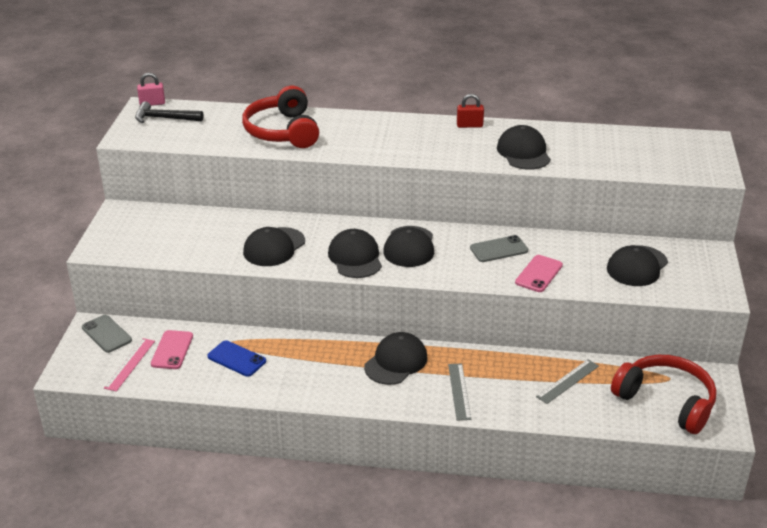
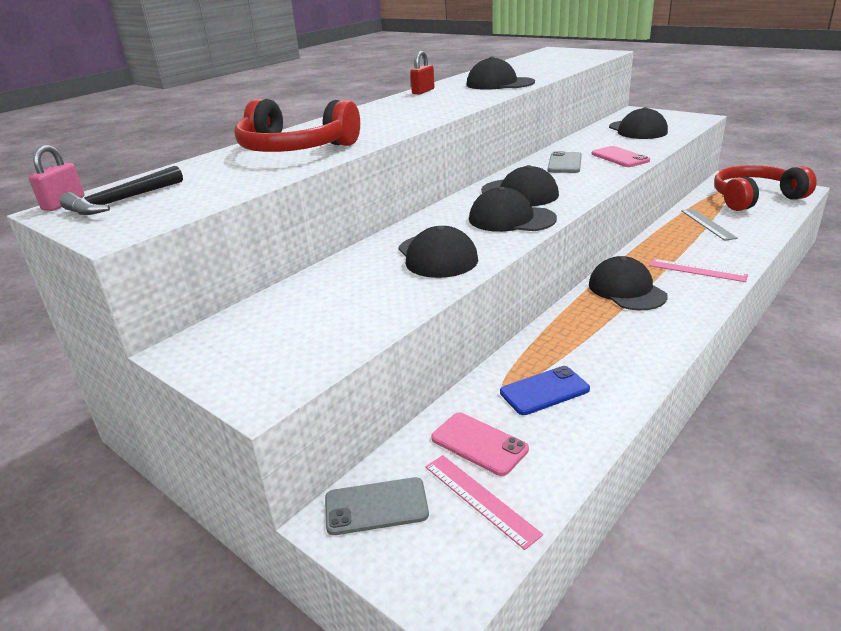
camera: 55 degrees left, 5 degrees down
(459, 391) = (697, 270): grey ruler -> pink ruler

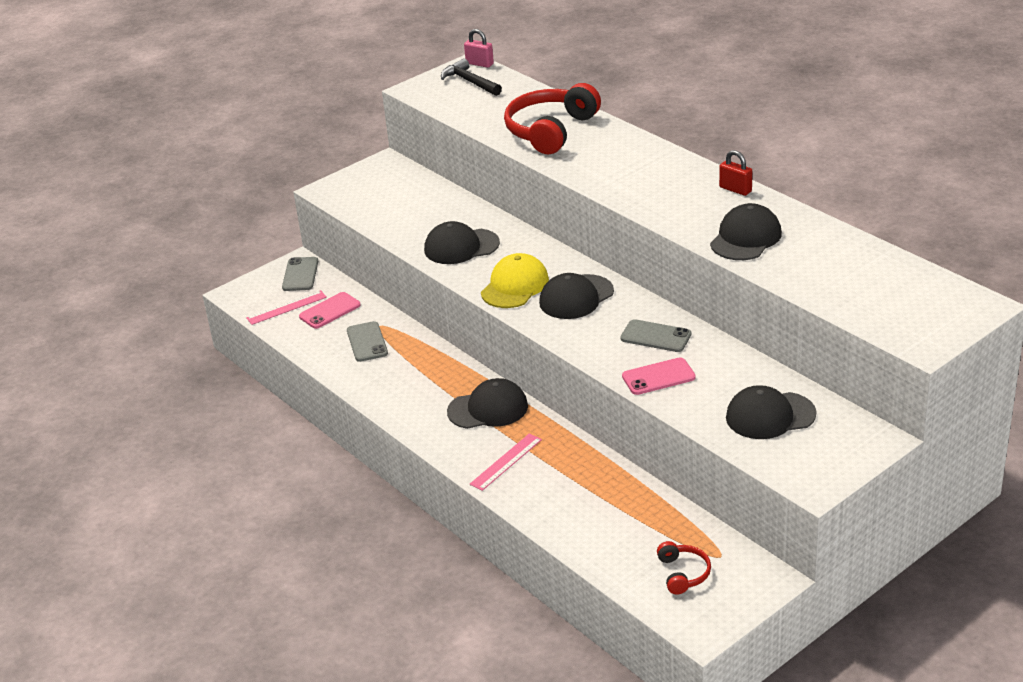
camera: 100 degrees right, 5 degrees up
(511, 219) = (515, 286): black cap -> yellow cap
(544, 391) = (367, 342): blue phone -> grey phone
(707, 224) = (615, 505): grey ruler -> none
(754, 198) = (683, 573): red headphones -> red headphones, size x0.48

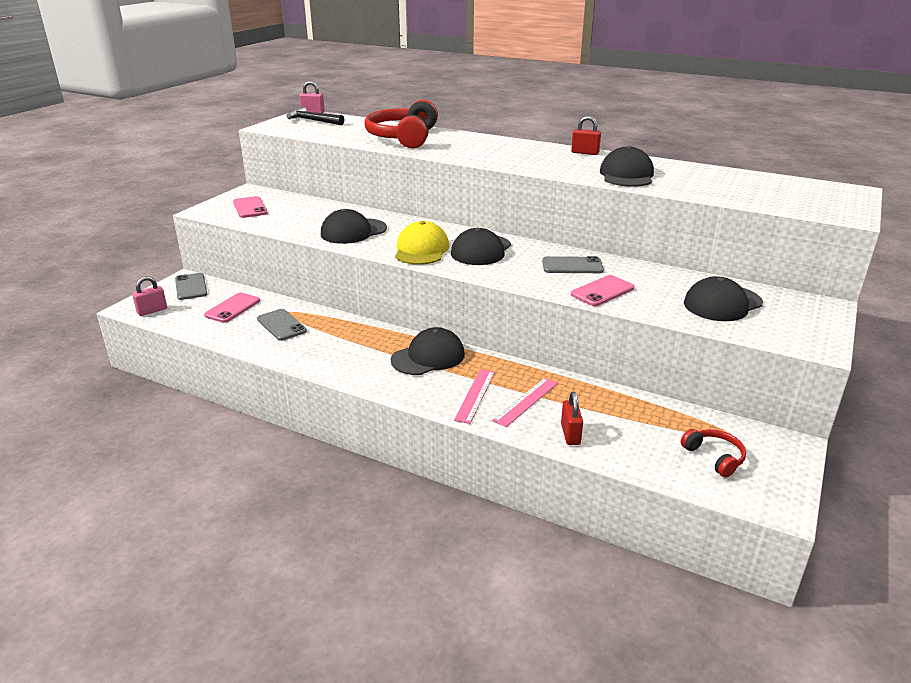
camera: 25 degrees left, 5 degrees down
(253, 301) = (152, 311): none -> pink padlock
(286, 307) = (188, 311): pink ruler -> pink ruler (526, 401)
(374, 191) = (250, 208): none -> pink phone
(566, 521) = (570, 434): none -> red padlock

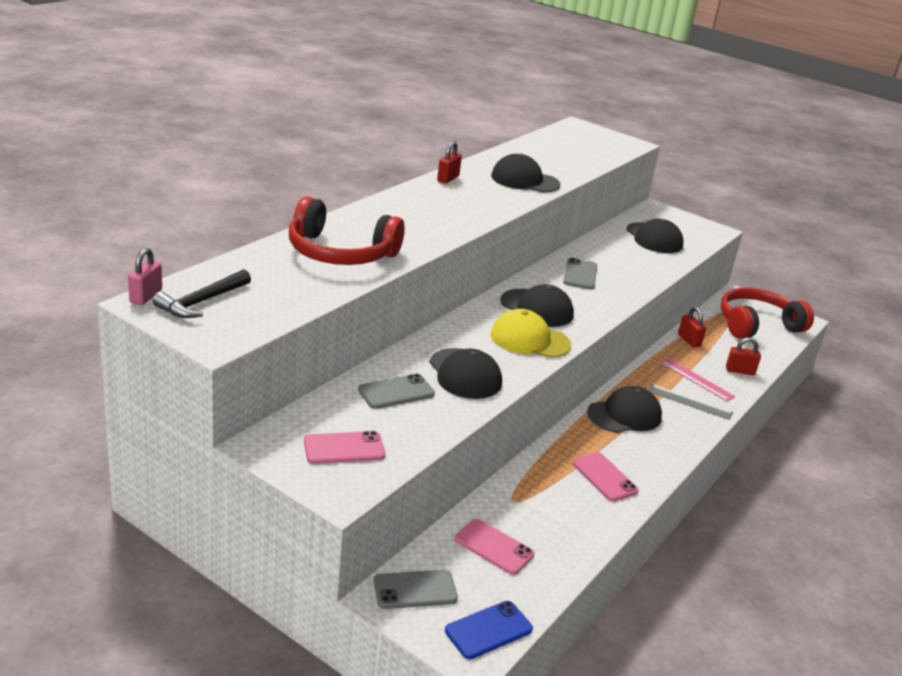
camera: 85 degrees left, 0 degrees up
(152, 311) = (488, 630): pink padlock -> blue phone
(281, 325) = (547, 506): grey phone -> grey phone (396, 392)
(428, 357) = (624, 415): black cap -> black cap turned 90 degrees clockwise
(475, 395) = (690, 402): pink ruler -> grey ruler
(602, 291) = (633, 275): pink phone -> pink phone (604, 477)
(614, 398) = (689, 340): none -> red padlock
(714, 457) = (757, 325): red headphones -> red headphones, size x2.07

